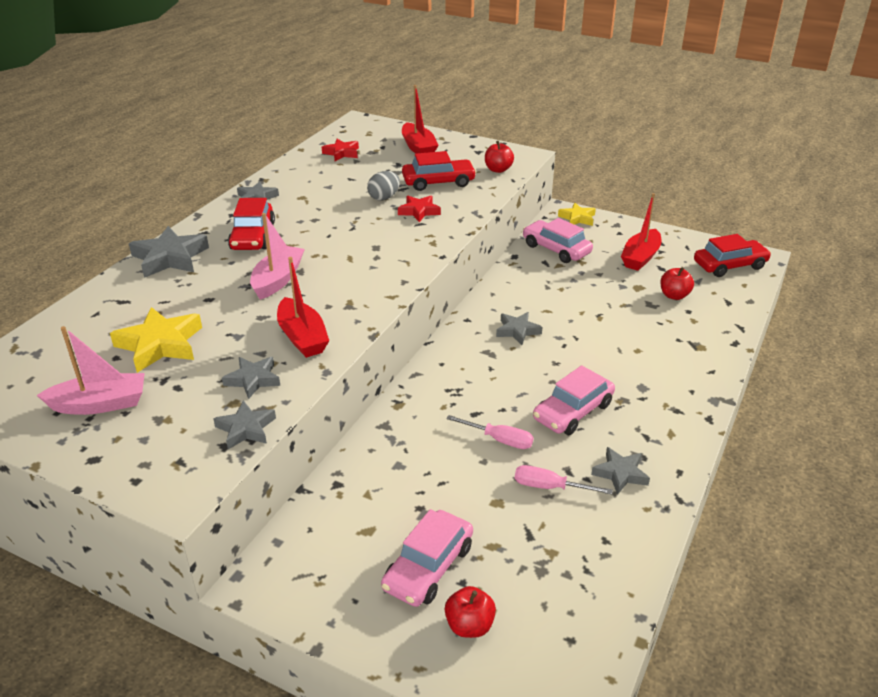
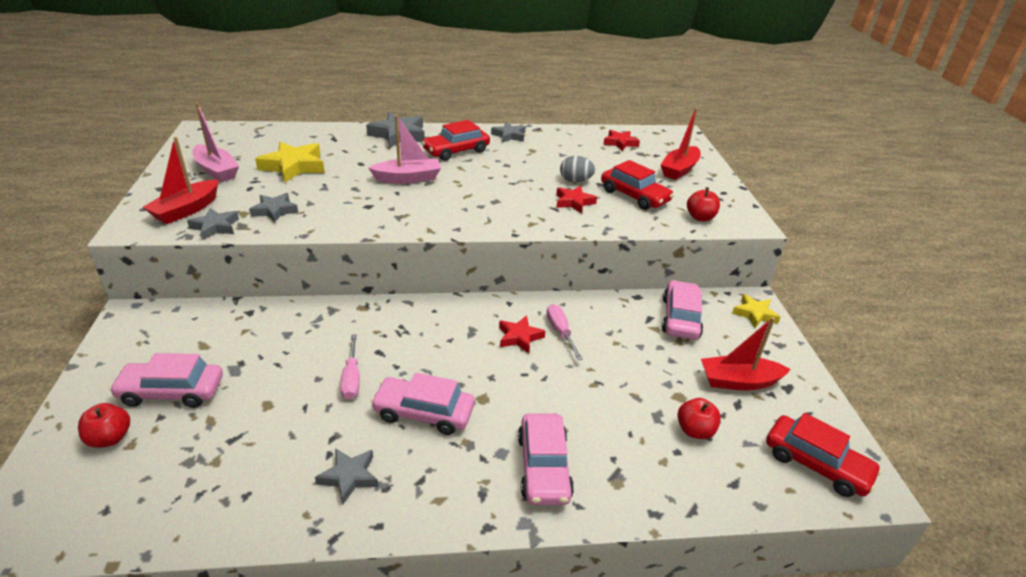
camera: 55 degrees right, 0 degrees up
(302, 337) = (341, 212): red boat -> red boat (186, 210)
(517, 331) = (519, 337): grey star -> red star
(549, 487) = (303, 431): pink screwdriver -> pink screwdriver (560, 332)
(668, 373) = (543, 467): none -> pink car

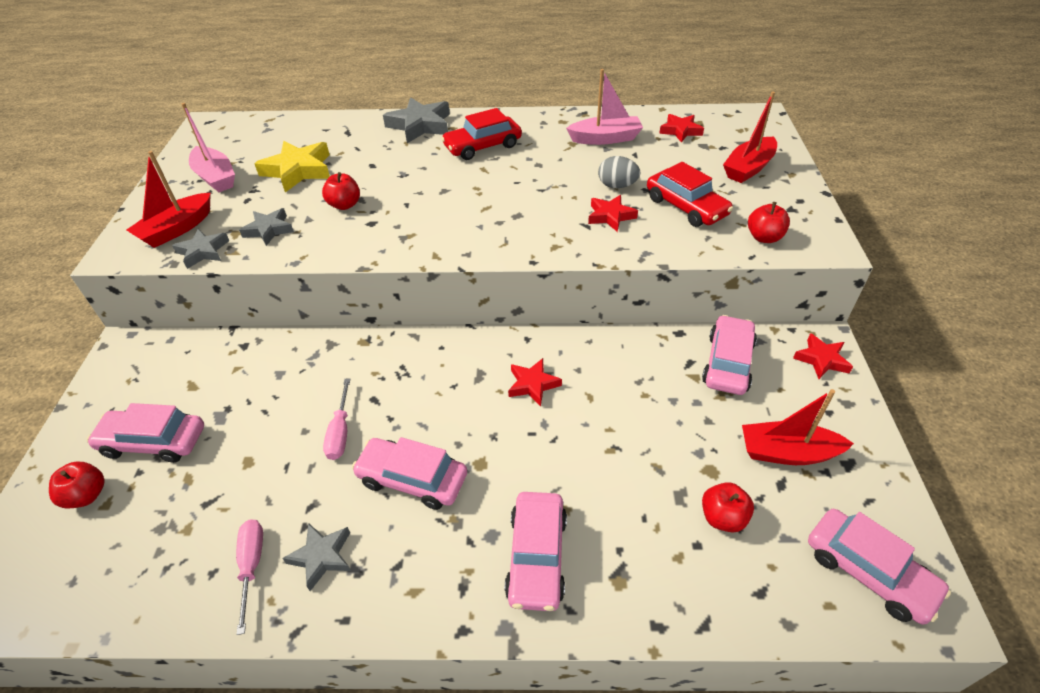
camera: 10 degrees right, 10 degrees up
(341, 192) = (344, 205): none -> red apple
(408, 178) = (422, 185): pink boat -> pink boat (605, 139)
(509, 135) = (548, 123): grey star -> none
(560, 332) = (581, 379): pink screwdriver -> pink screwdriver (252, 565)
(754, 314) = (821, 359): yellow star -> red star
(816, 464) = (868, 571): red car -> pink car

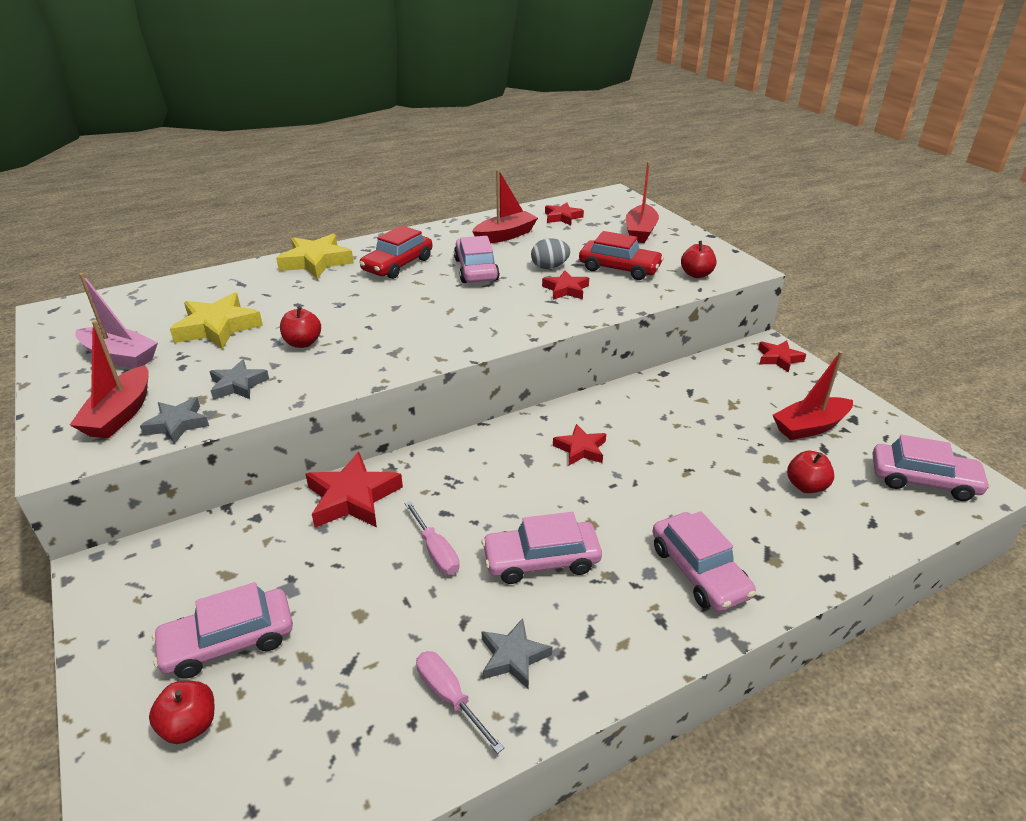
camera: 30 degrees left, 10 degrees down
(319, 356) = (353, 497): none -> red star
(420, 125) = (316, 262): grey star -> yellow star
(605, 139) = (505, 236): pink boat -> red boat
(728, 363) = (717, 382): pink car -> pink car (476, 270)

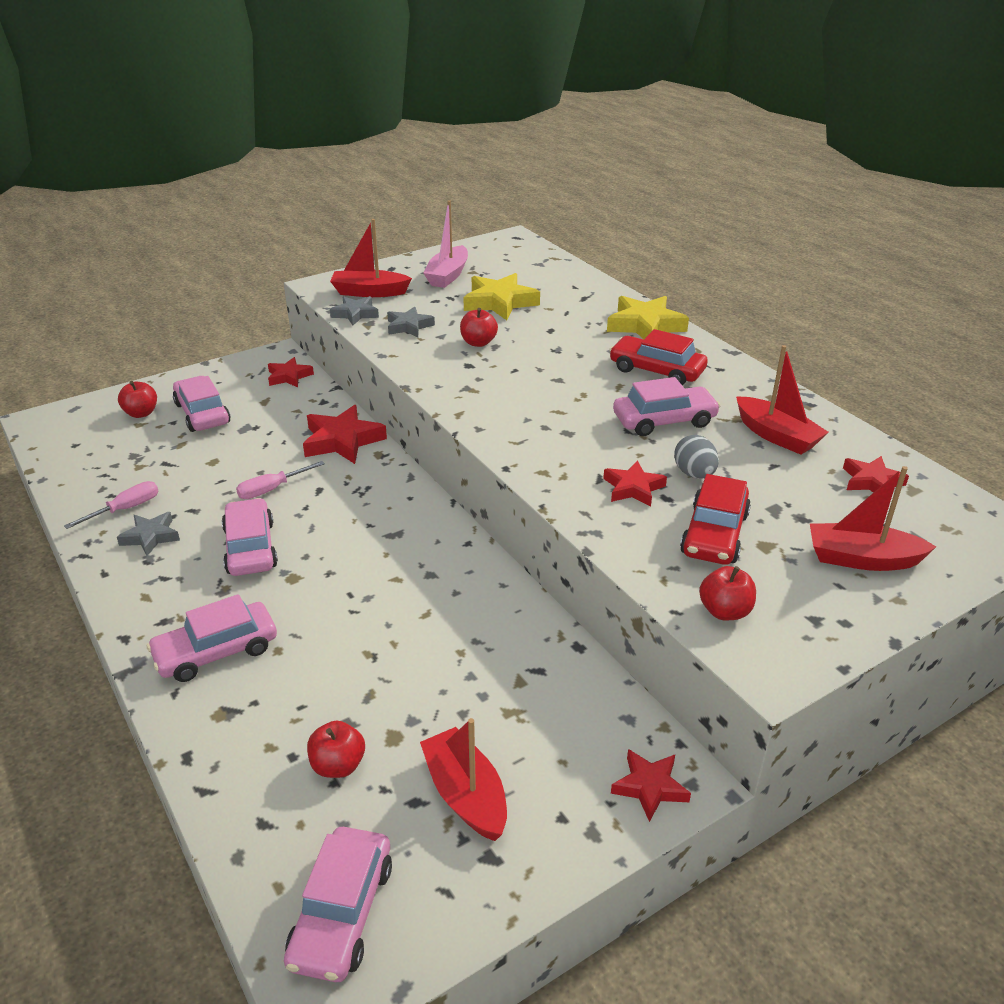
camera: 85 degrees right, 0 degrees up
(580, 449) = (410, 570): red star -> red star (289, 376)

